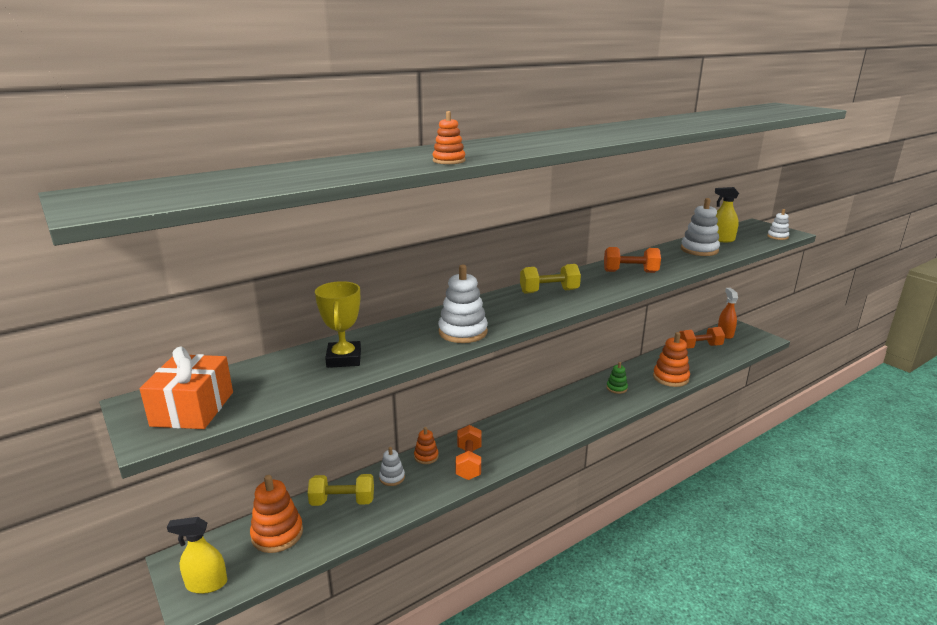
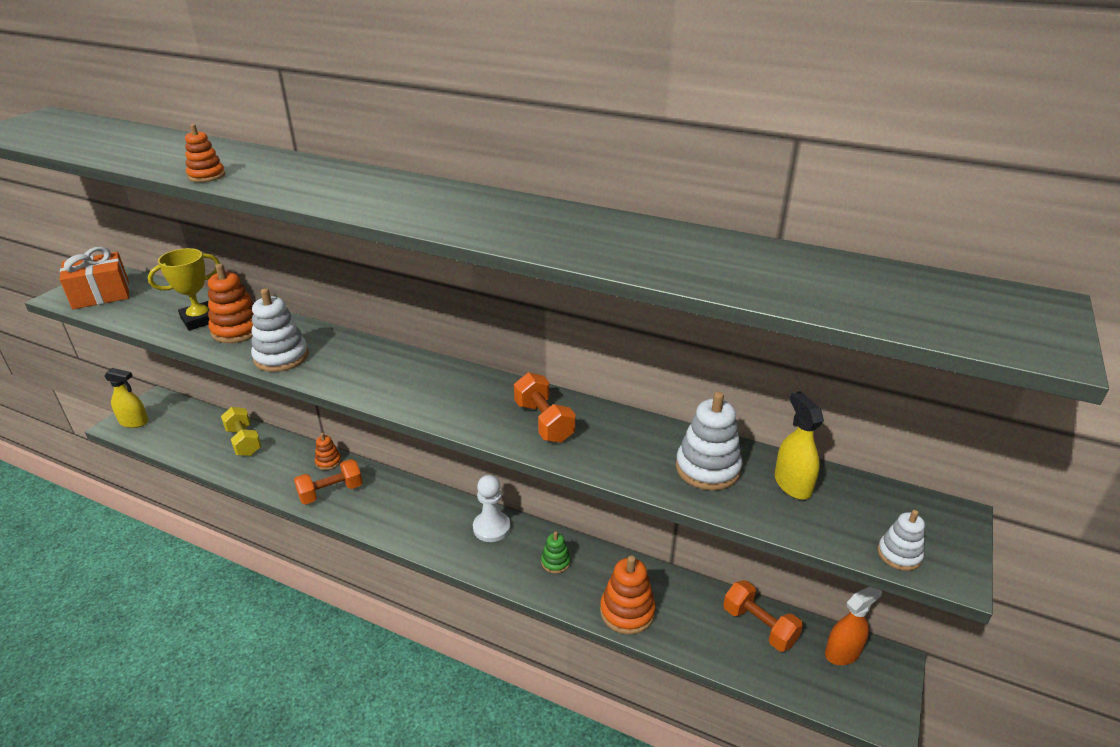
camera: 60 degrees right, 10 degrees up
(206, 584) = (134, 422): yellow spray bottle -> yellow spray bottle turned 135 degrees clockwise
(277, 534) = (194, 428): orange stacking toy -> orange stacking toy (237, 330)
(392, 477) = (287, 454): white stacking toy -> none
(549, 291) = (425, 378): yellow dumbbell -> none
(568, 402) = (491, 528): none -> white pawn

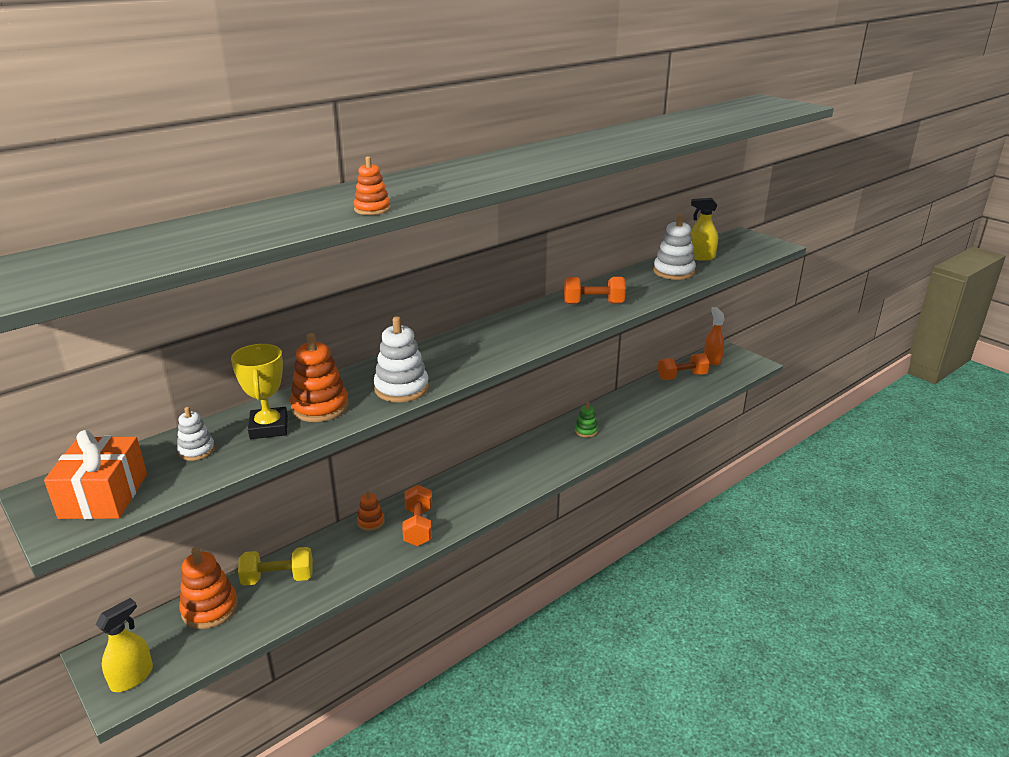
camera: 65 degrees left, 5 degrees down
(491, 528) = (531, 450): white pawn -> none
(627, 611) = (647, 416): orange stacking toy -> orange stacking toy (210, 609)
(899, 554) = (763, 251): white stacking toy -> white stacking toy (196, 450)

